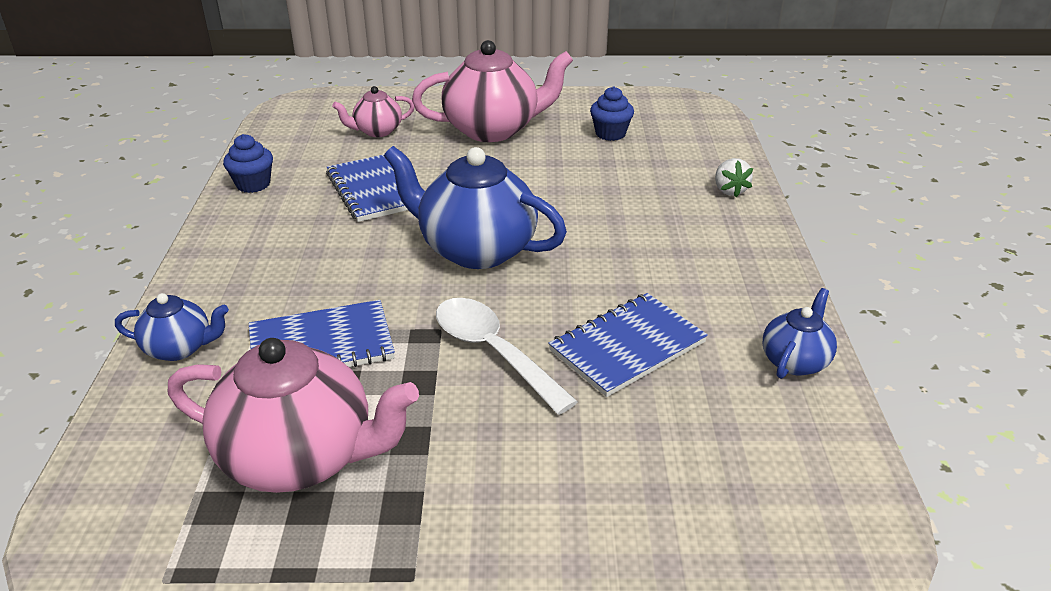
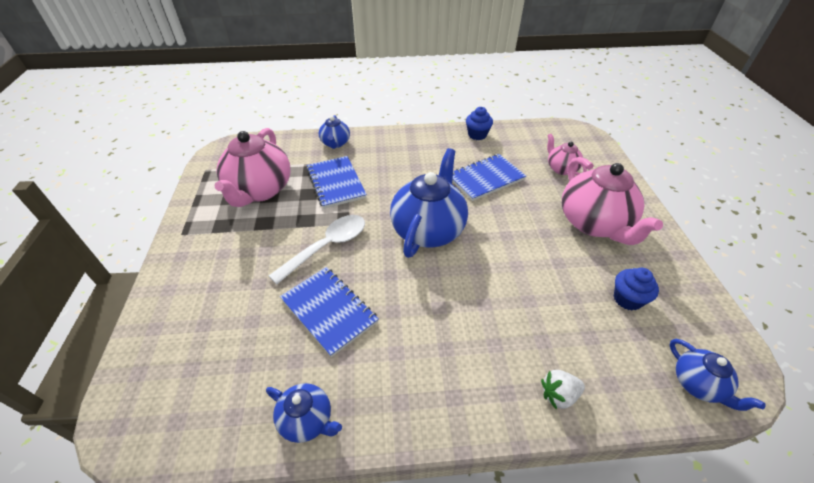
camera: 85 degrees right, 10 degrees up
(707, 123) = (698, 384): none -> blue teapot

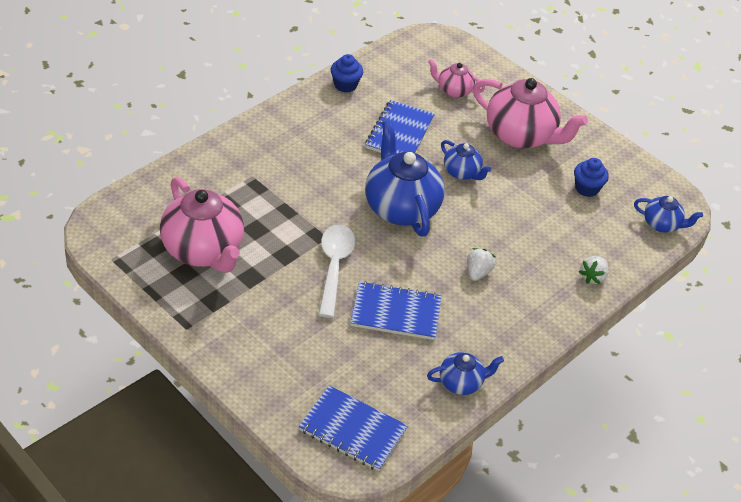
camera: 45 degrees left, 0 degrees up
(335, 143) = (213, 162): blue teapot -> blue teapot (462, 173)
(336, 183) = (268, 205): blue notebook -> blue notebook (352, 430)
(438, 318) = (477, 272): none -> white strawberry

